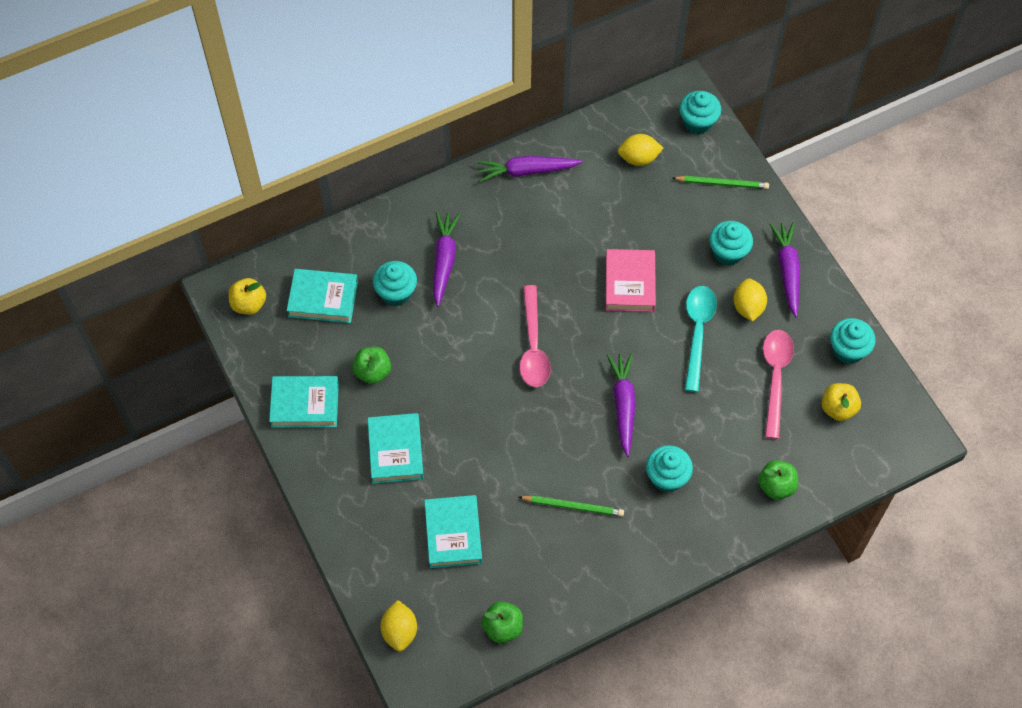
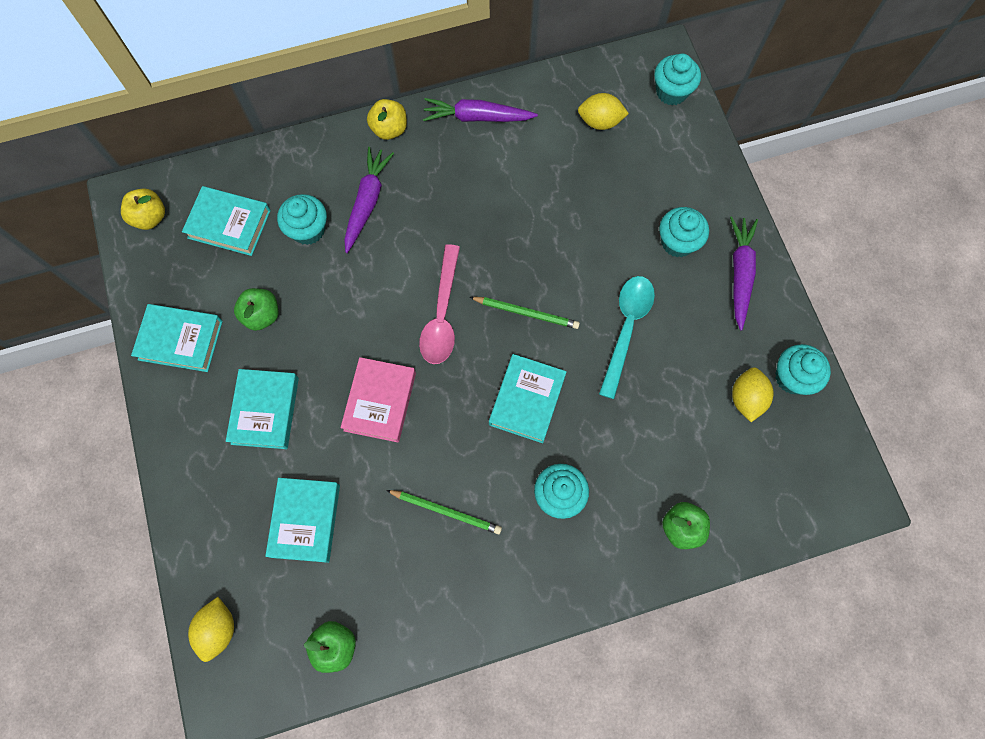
camera: 10 degrees right, 10 degrees up
(623, 405) = (527, 400): purple carrot -> turquoise book
(630, 283) = (562, 260): pink book -> pink book (380, 401)
(722, 183) = (685, 163): green pencil -> green pencil (526, 313)
(748, 307) = (688, 308): yellow lemon -> yellow lemon (746, 398)
(775, 377) = (704, 396): pink spoon -> none
(838, 408) = (769, 445): yellow apple -> yellow apple (389, 129)

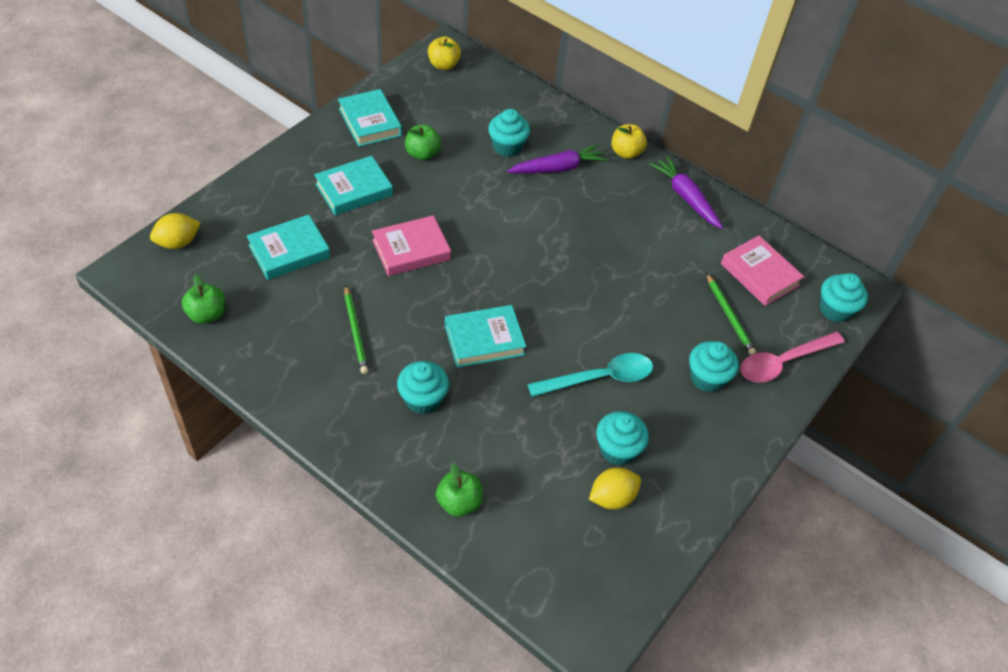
camera: 50 degrees right, 20 degrees down
(229, 224) = (474, 105): turquoise book -> none
(442, 314) = (509, 253): pink spoon -> pink spoon (783, 362)
(526, 313) = (555, 304): green pencil -> green pencil (729, 316)
(600, 122) = (759, 274): yellow lemon -> pink book
(740, 273) = (721, 438): purple carrot -> none
(792, 377) = (661, 526): turquoise cupcake -> turquoise cupcake (617, 449)

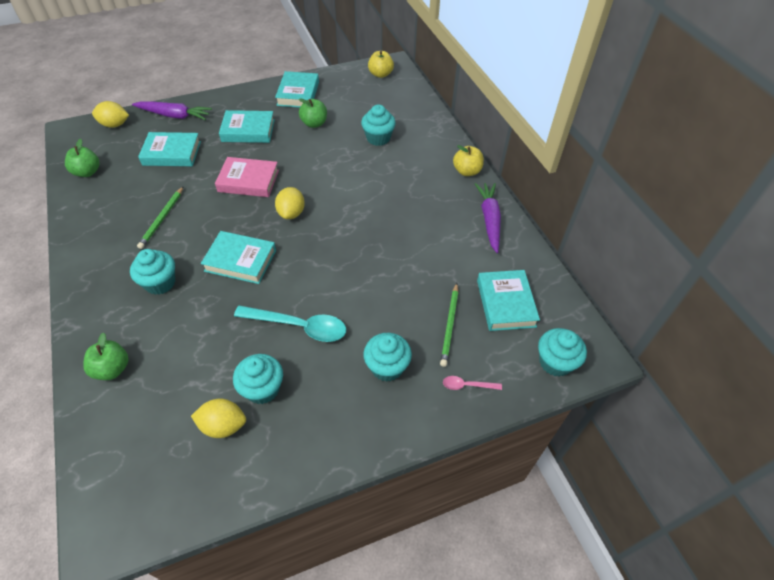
camera: 35 degrees right, 0 degrees up
(490, 267) = (291, 213): none -> yellow lemon
(558, 168) = (403, 164): purple carrot -> purple carrot (174, 115)
(759, 274) = (505, 303): pink book -> turquoise book
(783, 362) = (467, 385): pink spoon -> pink spoon, size x0.47

